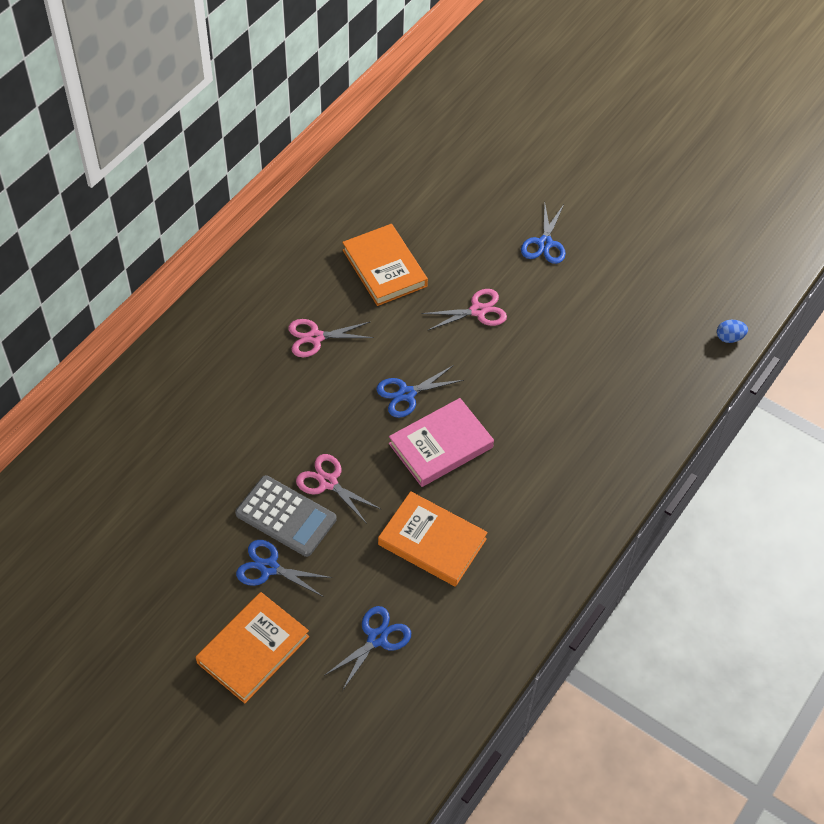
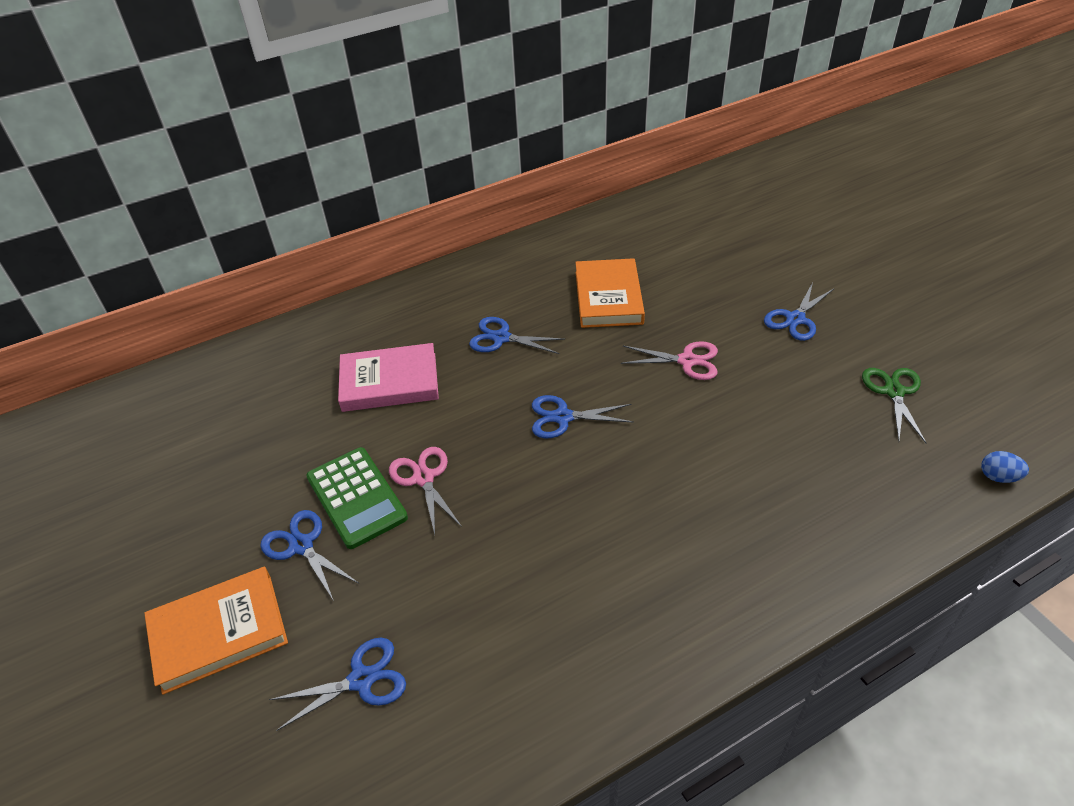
camera: 30 degrees right, 10 degrees down
(286, 516) = (356, 497): grey calculator -> green calculator
(315, 337) = (501, 338): pink scissors -> blue scissors
(432, 542) = (498, 586): orange book -> none
(441, 445) = (570, 482): pink book -> pink book (389, 382)
(640, 289) = (894, 392): none -> green scissors

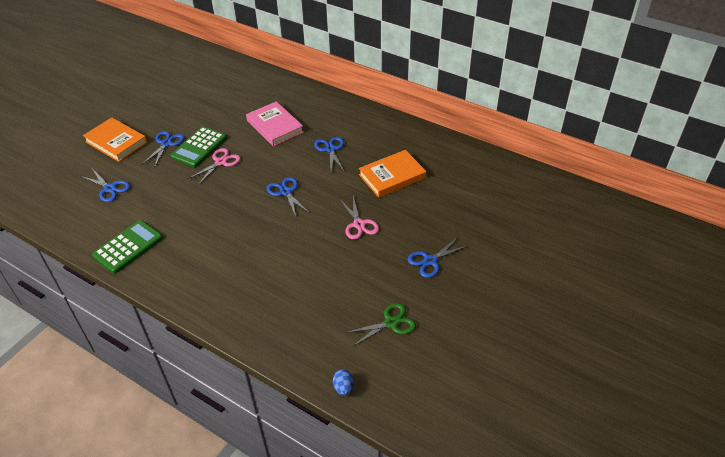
camera: 60 degrees right, 0 degrees up
(561, 686) = (128, 247): none -> green calculator
(795, 319) = (430, 261): blue scissors -> blue scissors turned 45 degrees counterclockwise

